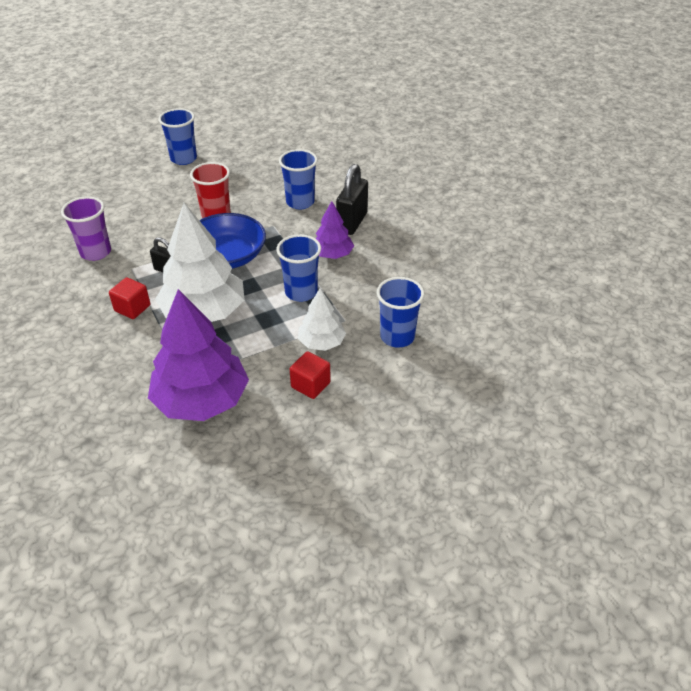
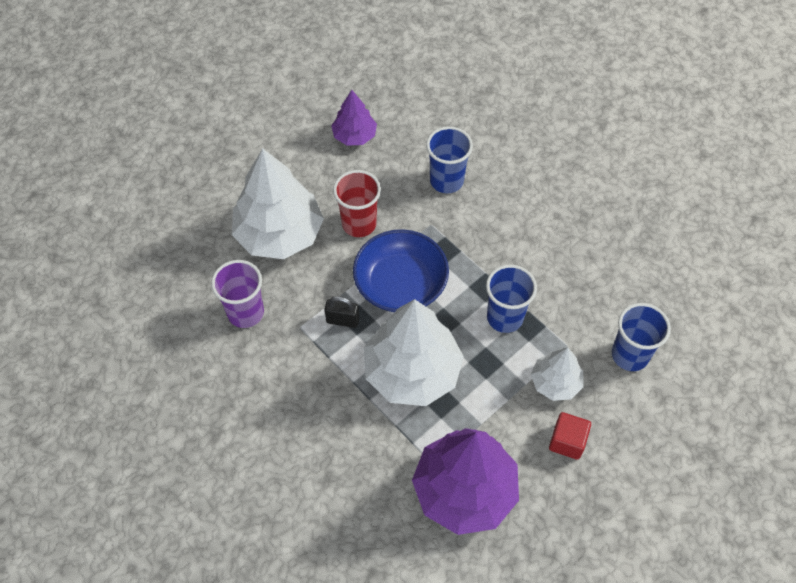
camera: 15 degrees left, 15 degrees up
(132, 308) = (330, 385): red cube -> none
(151, 211) = (279, 233): none -> white tree
(183, 159) = (276, 138): blue cup -> none
(332, 254) = (516, 254): purple tree -> purple tree (354, 136)
(352, 222) = (518, 200): black padlock -> none

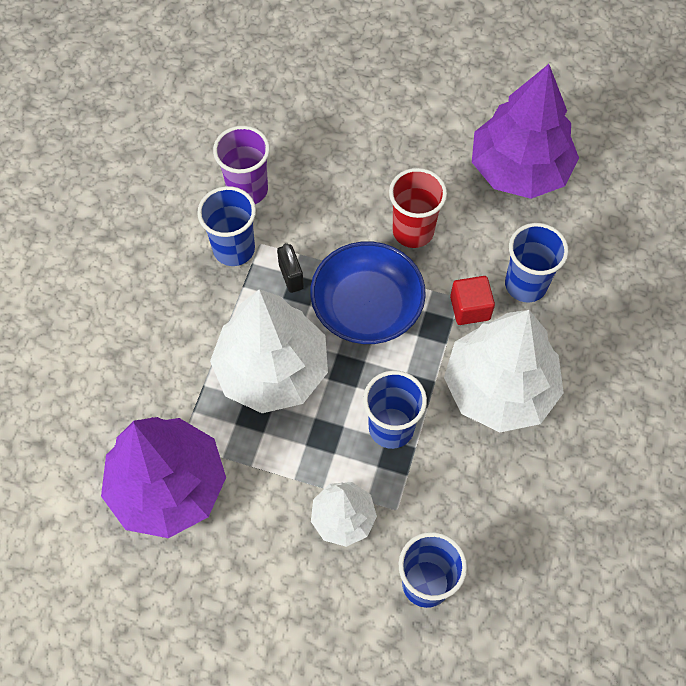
camera: 60 degrees right, 5 degrees up
(279, 233) = (353, 168): white tree -> white tree (499, 388)
(292, 347) = (234, 249): none -> blue cup
(354, 136) = (519, 169): purple tree -> purple tree, size x1.88
(567, 441) = (279, 563): red cube -> red cube (470, 308)

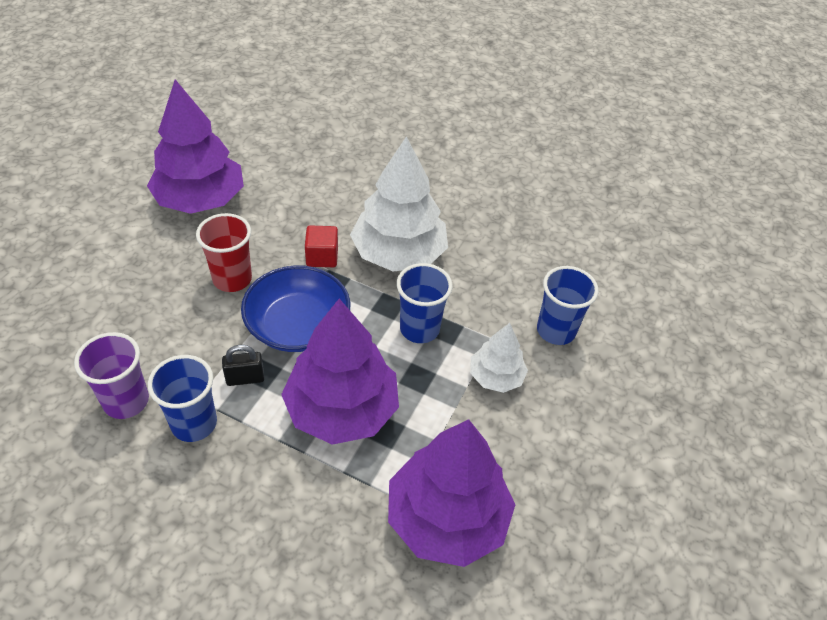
camera: 85 degrees left, 15 degrees down
(272, 369) = (341, 409): white tree -> purple tree
(525, 284) = (311, 219): blue cup -> none

